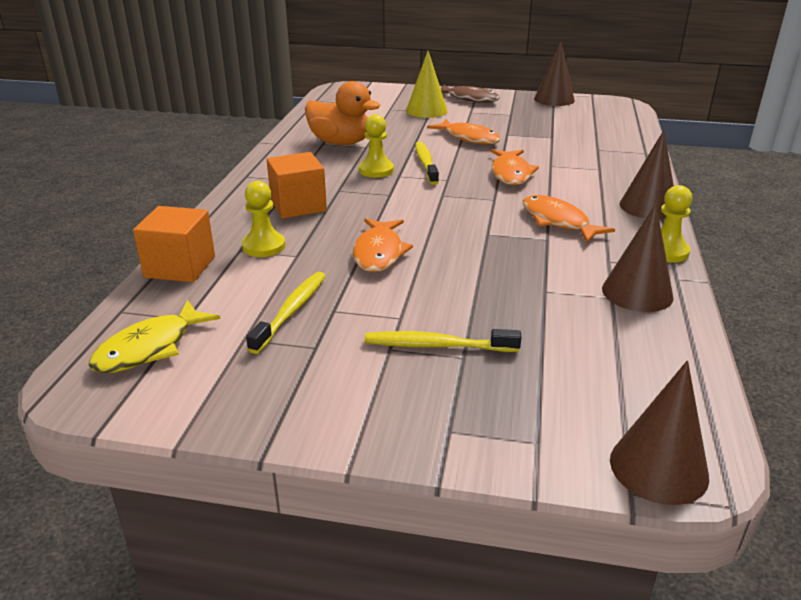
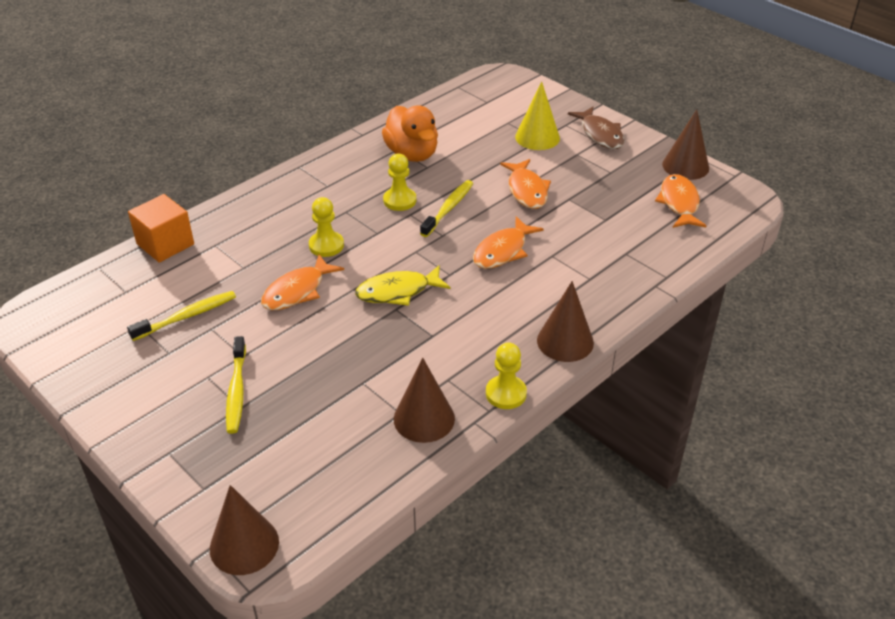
camera: 35 degrees right, 10 degrees up
(150, 348) = (86, 306): yellow fish -> yellow fish (397, 292)
(264, 246) = (232, 249): yellow pawn -> yellow pawn (326, 245)
(298, 205) = (299, 216): orange cube -> none
(438, 346) = (236, 390): yellow toothbrush -> yellow toothbrush turned 135 degrees counterclockwise
(558, 221) = (466, 322): orange fish -> orange fish (679, 203)

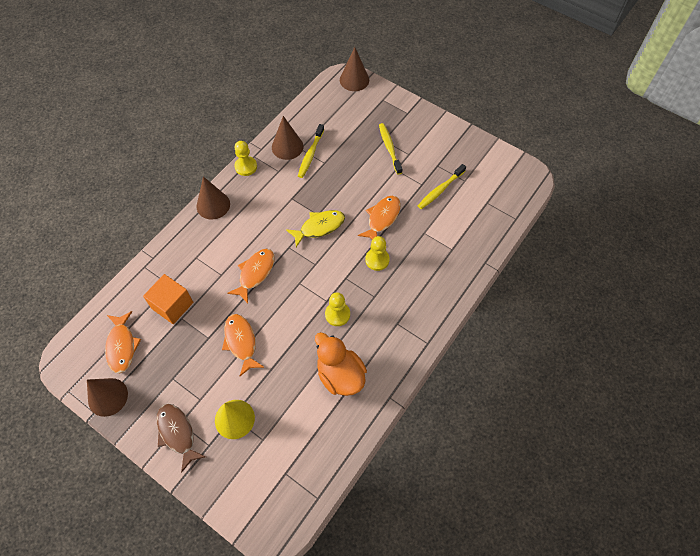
camera: 170 degrees right, 20 degrees up
(165, 244) = (485, 244): orange cube -> orange cube (172, 305)
(448, 209) = (299, 311): yellow toothbrush -> yellow toothbrush (310, 154)

